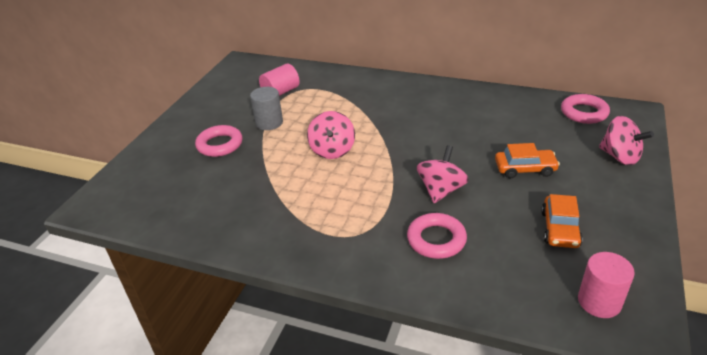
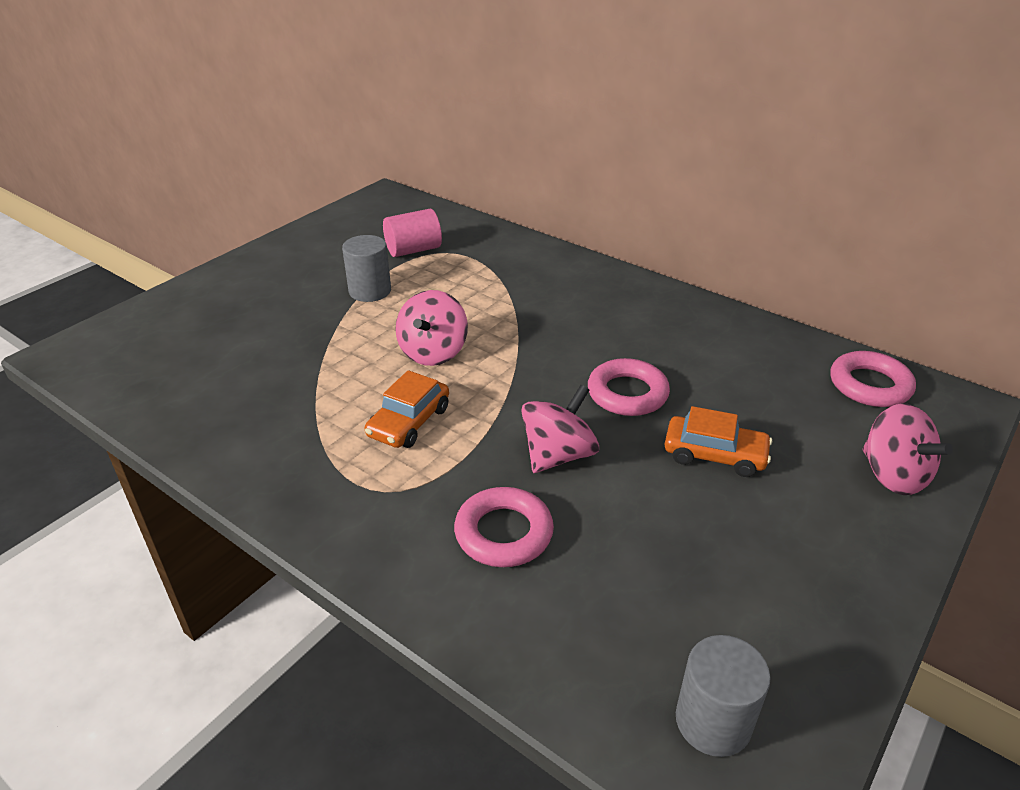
camera: 15 degrees right, 0 degrees up
(220, 145) = (284, 307): pink ring -> pink ring (627, 393)
(560, 229) = (716, 572): orange car -> orange car (409, 422)
(599, 301) = (713, 721): pink cylinder -> grey cylinder

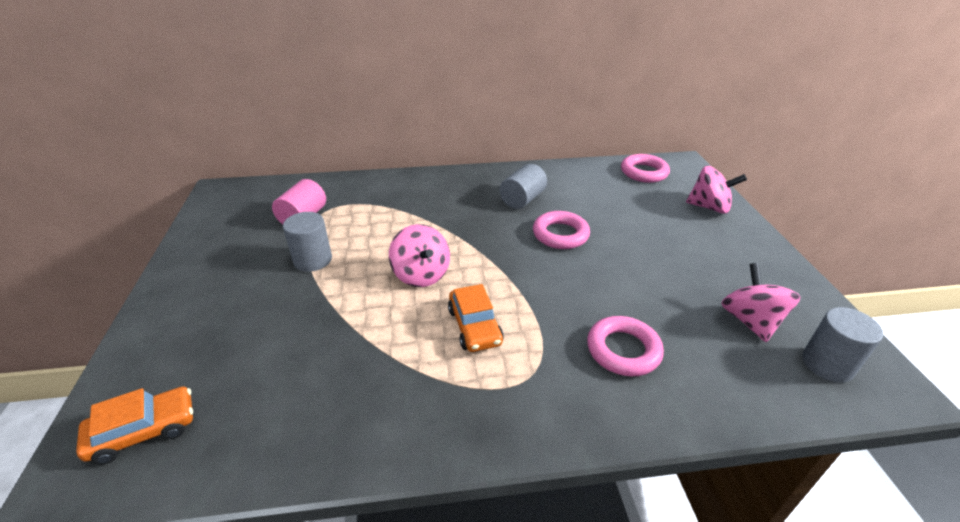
camera: 45 degrees left, 0 degrees up
(558, 455) = (581, 288): pink spinning top -> pink spinning top (750, 321)
(645, 336) = (522, 199): none -> grey cylinder
(714, 454) = (641, 241): orange car -> orange car (144, 431)

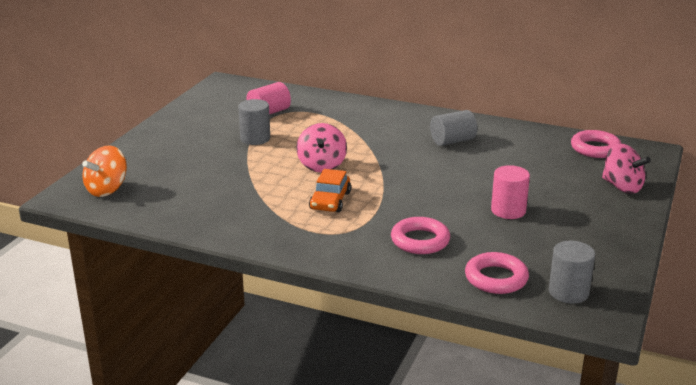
camera: 30 degrees right, 10 degrees down
(144, 431) = (107, 189): orange car -> orange spinning top
(560, 234) = (456, 170): pink ring -> pink ring (496, 278)
(657, 270) = (508, 210): none -> pink cylinder
(750, 321) = (542, 256): pink spinning top -> none

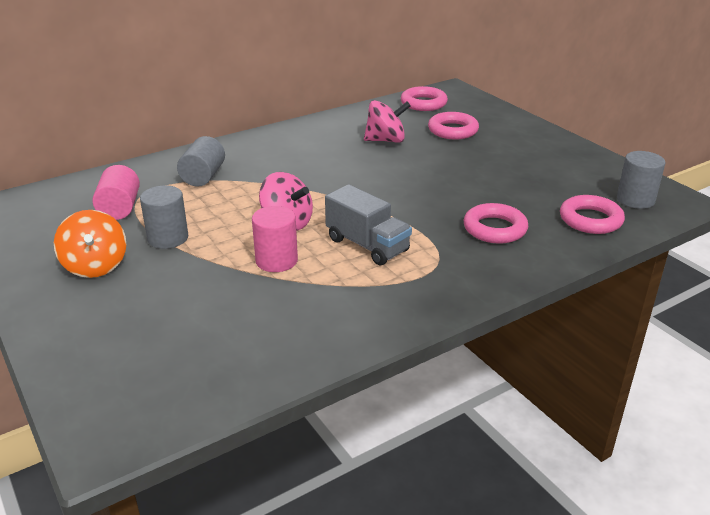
camera: 55 degrees left, 5 degrees up
(107, 189) = (136, 392): orange spinning top -> orange spinning top (95, 266)
(330, 201) = (367, 245): orange car -> grey truck
(452, 141) = (331, 146): grey cylinder -> grey cylinder (203, 176)
(508, 210) = (484, 172): pink cylinder -> pink cylinder (276, 261)
(564, 176) = (453, 130): none -> pink ring
(622, 187) = (495, 119): pink spinning top -> pink spinning top (386, 140)

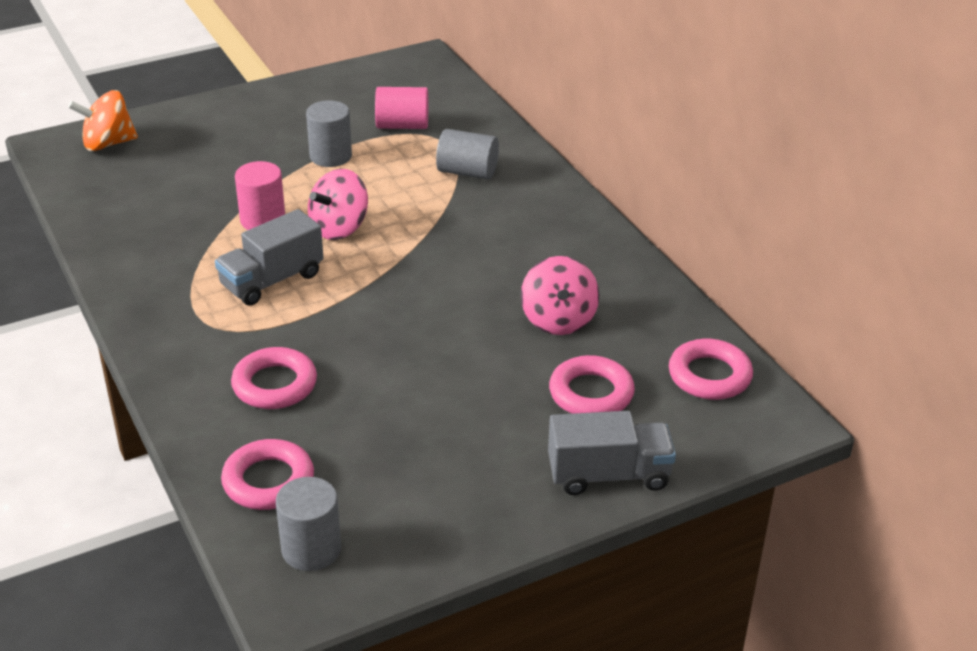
camera: 95 degrees right, 5 degrees up
(95, 266) = (292, 122): orange spinning top -> orange spinning top (108, 143)
(517, 125) = (608, 475): none -> grey truck

